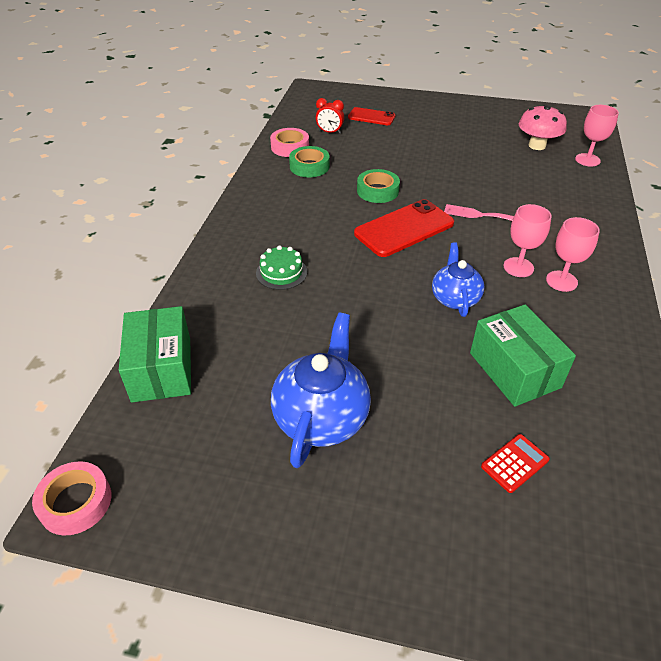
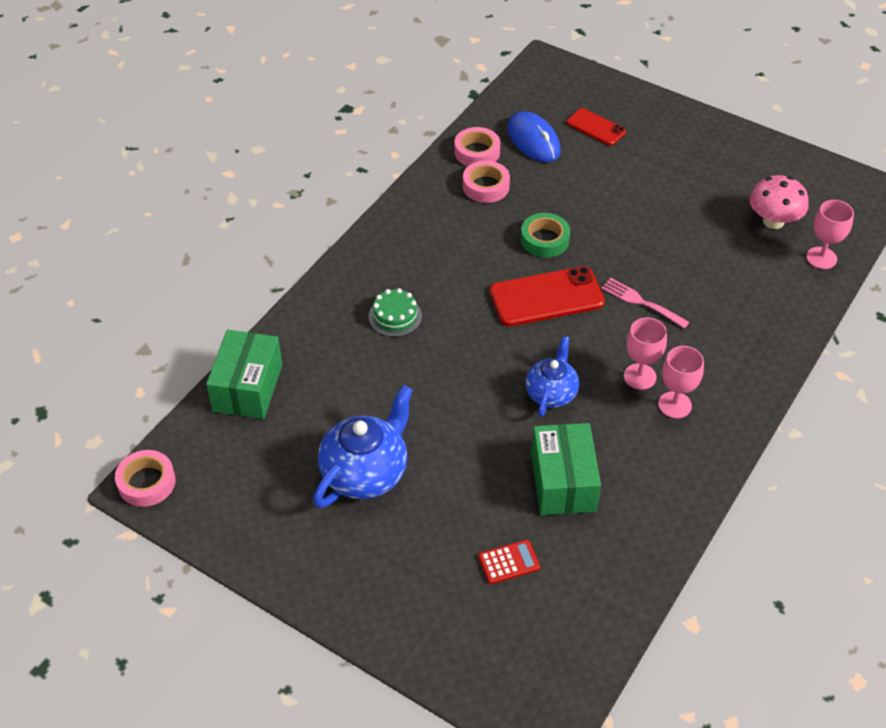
camera: 20 degrees right, 5 degrees up
(309, 166) = (486, 186): green tape -> pink tape
(329, 132) = (533, 140): red clock -> blue mouse

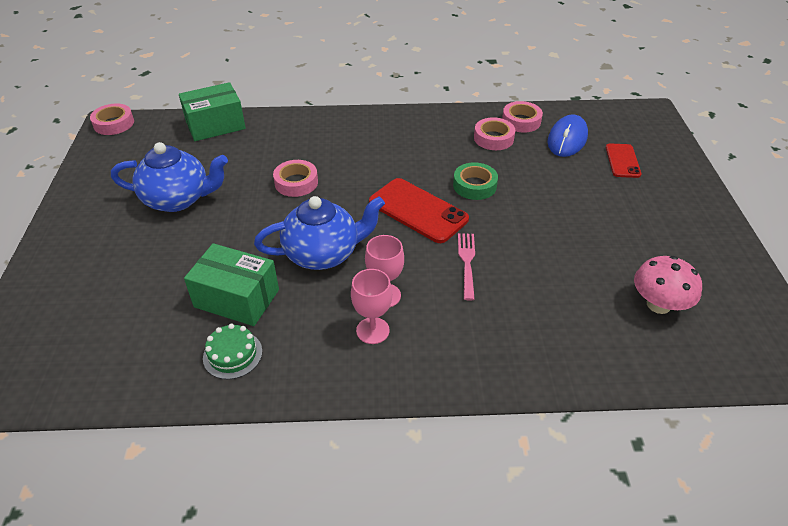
camera: 55 degrees right, 5 degrees down
(395, 316) = (329, 153): green cake -> green cake (232, 354)
(423, 364) = (296, 182): none -> pink tape
(509, 562) = (137, 302): red calculator -> none
(551, 393) = (323, 254): blue teapot -> blue teapot, size x1.58
(563, 482) = (237, 298): green box -> green box turned 60 degrees clockwise
(821, 258) = (655, 359): pink goblet -> none

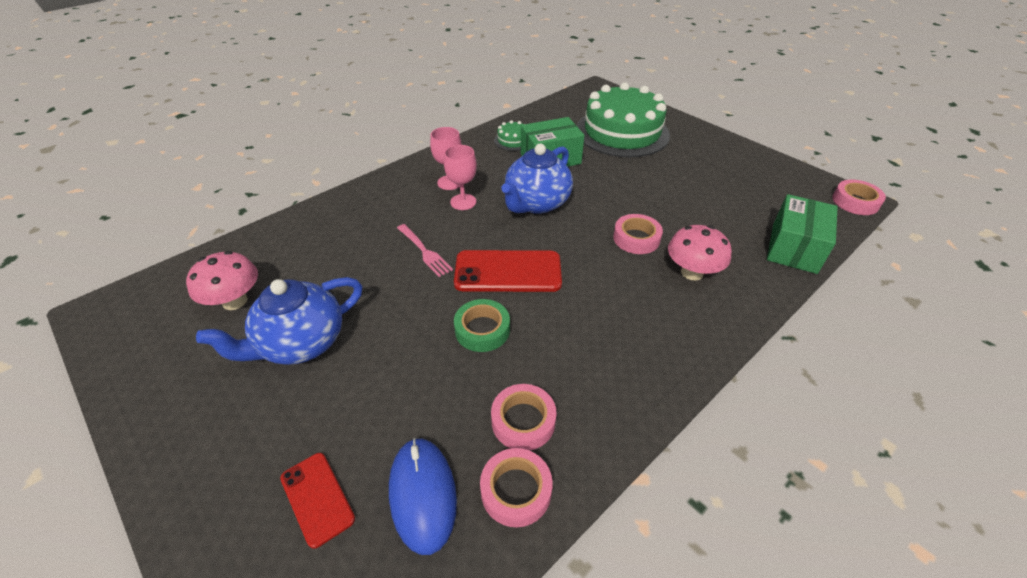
camera: 140 degrees right, 0 degrees up
(113, 287) = (622, 132): none -> green cake
(178, 199) = (687, 182): blue teapot -> blue teapot (301, 343)
(300, 146) = (692, 272): none -> pink mushroom

